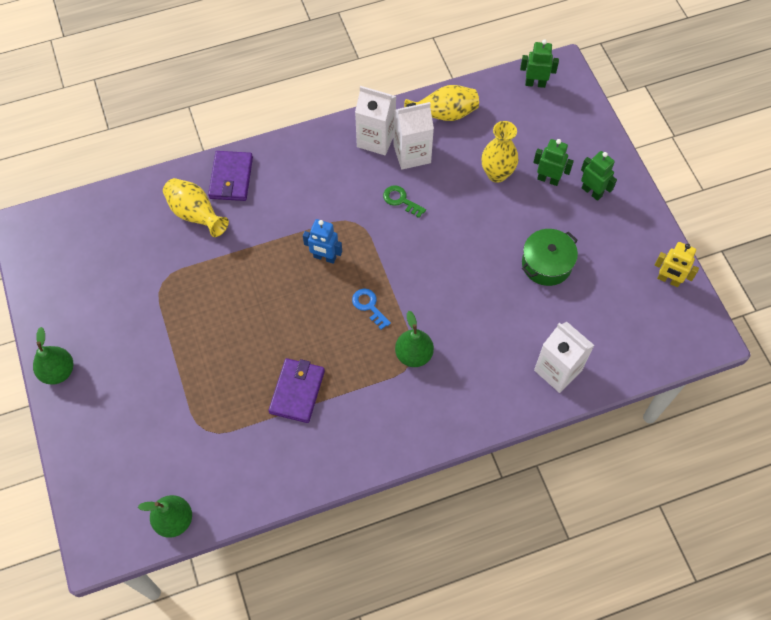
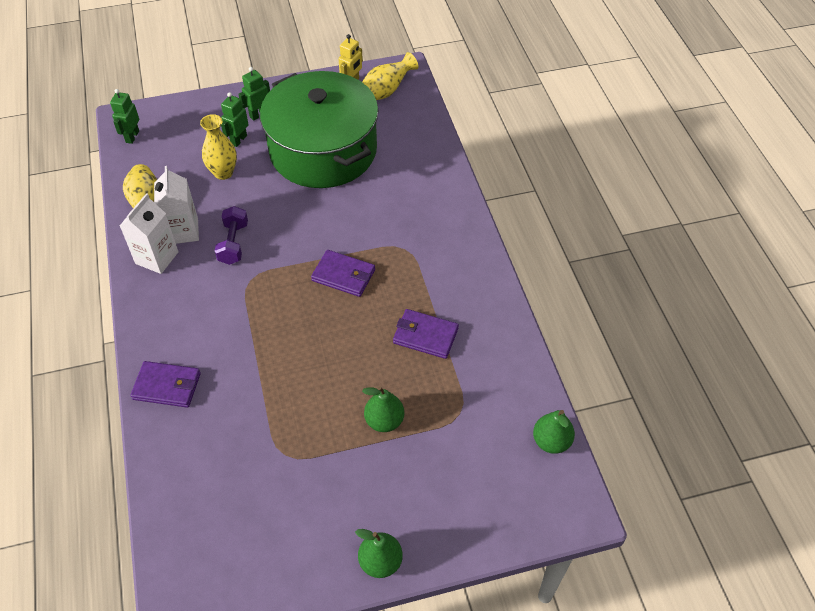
camera: 85 degrees left, 10 degrees down
(196, 214) = (206, 421): yellow vase -> yellow vase (386, 91)
(324, 257) = (284, 307): blue robot -> none
(369, 306) = (343, 275): blue key -> purple wallet
(401, 200) = (233, 243): green key -> purple dumbbell
(413, 355) = (398, 246): green pear -> green pear (384, 421)
(546, 264) = (323, 150): green pot -> green pot, size x2.44
(557, 370) = (423, 155): white carton -> none

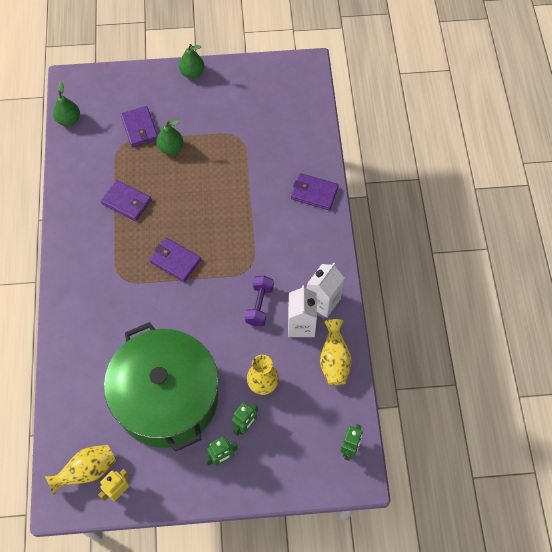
camera: 170 degrees left, 10 degrees up
(440, 445) = (139, 128): none -> purple wallet

